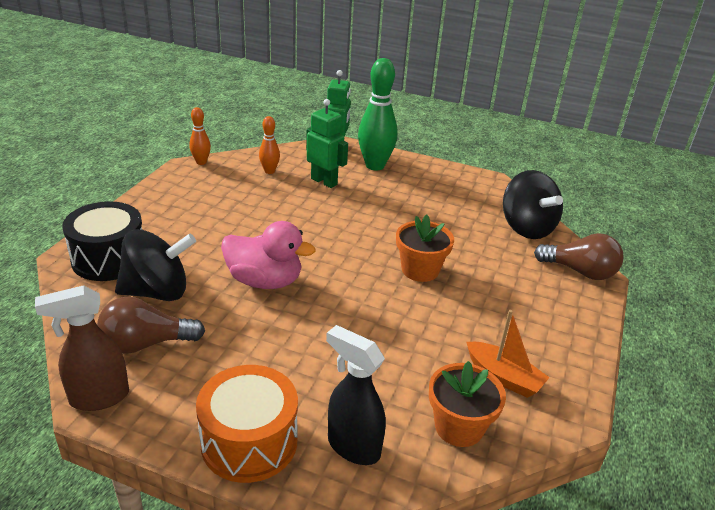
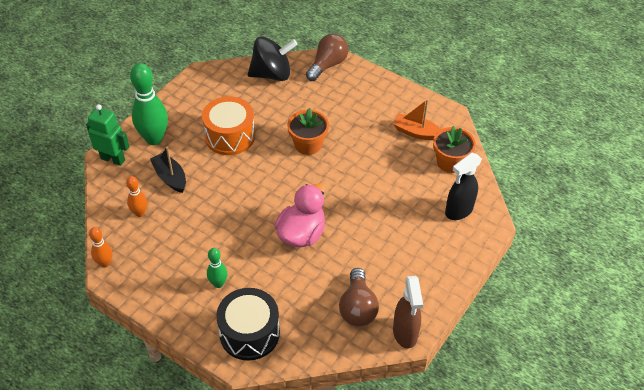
camera: 75 degrees left, 15 degrees up
(157, 292) = (300, 300): black spinning top -> none
(180, 229) = (218, 283): none -> green bowling pin
(249, 441) = (450, 257): orange drum -> orange drum (230, 136)
(324, 181) = (170, 177): green robot -> black boat
(503, 377) = (416, 132): orange boat -> orange boat turned 120 degrees counterclockwise

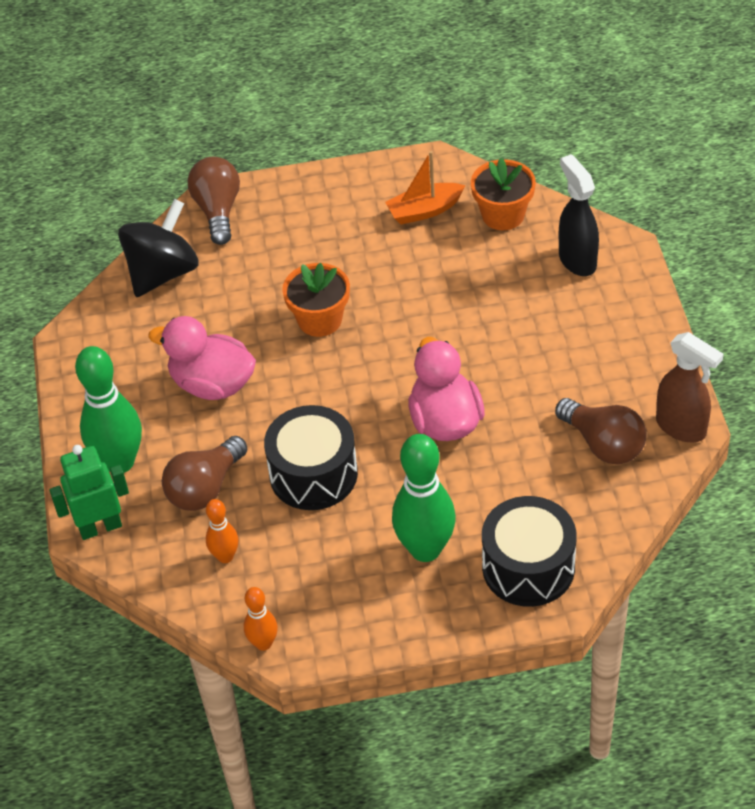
camera: 40 degrees left, 0 degrees up
(170, 177) = (205, 488): black boat -> brown light bulb
(218, 209) = (313, 474): none -> black drum
(218, 283) = (425, 549): green bowling pin -> green bowling pin, size x1.92
(230, 136) = (212, 384): orange drum -> pink duck
(458, 211) = (577, 260): black spray bottle -> black spray bottle turned 150 degrees clockwise

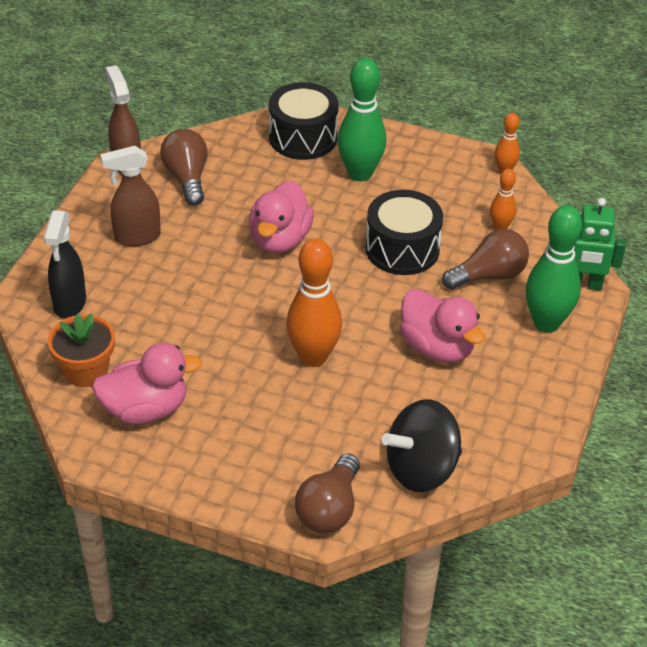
camera: 155 degrees left, 5 degrees down
(320, 320) = (313, 357): orange flower pot -> orange bowling pin
(424, 210) = (145, 409): orange boat -> pink duck
(585, 352) = (137, 237): none -> brown spray bottle

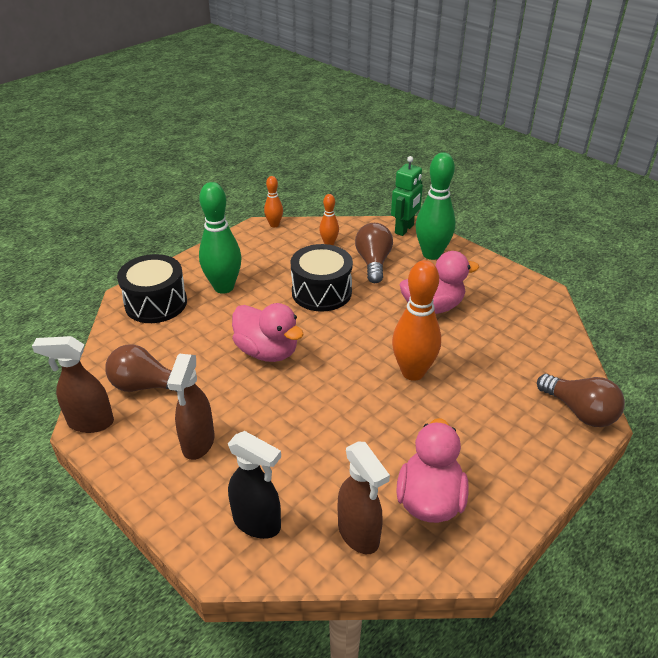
camera: 65 degrees left, 5 degrees down
(86, 370) = (359, 534): orange flower pot -> brown spray bottle
(421, 469) = (550, 351): black spinning top -> none

